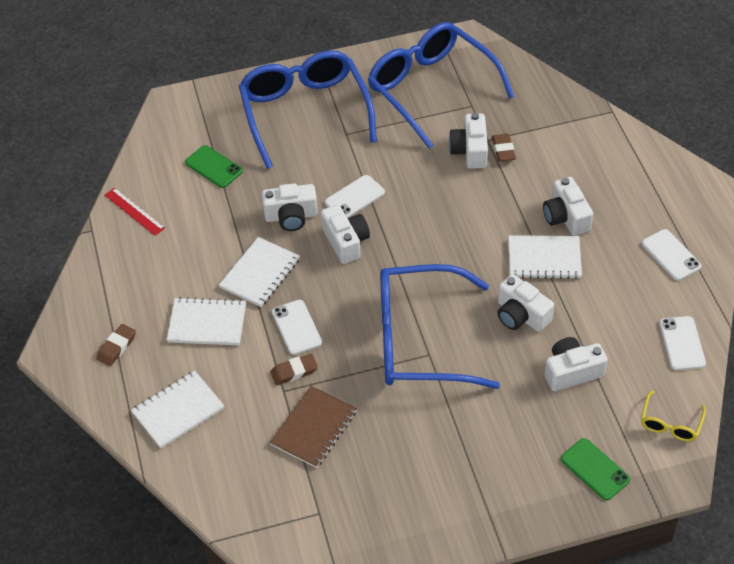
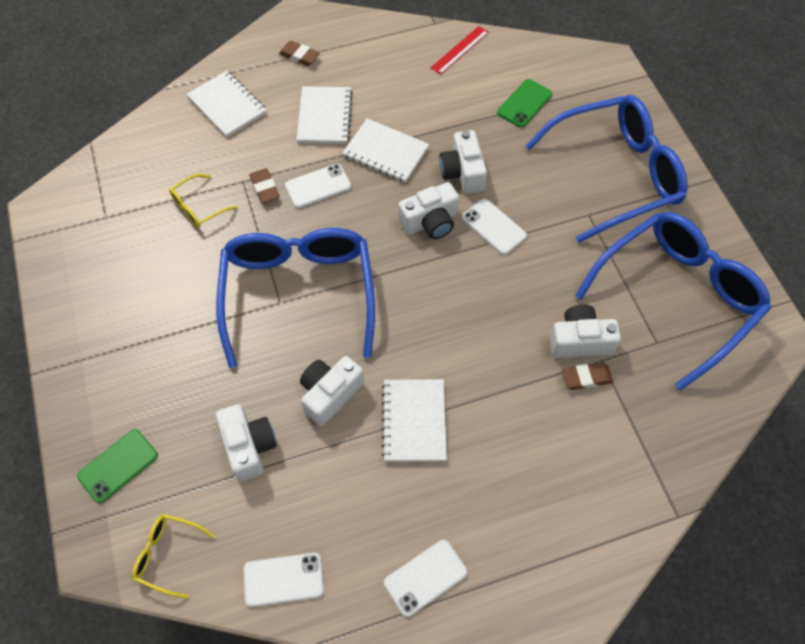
camera: 85 degrees right, 10 degrees up
(314, 428) = (198, 207): brown notebook -> yellow glasses
(566, 217) = (482, 448): white camera -> none

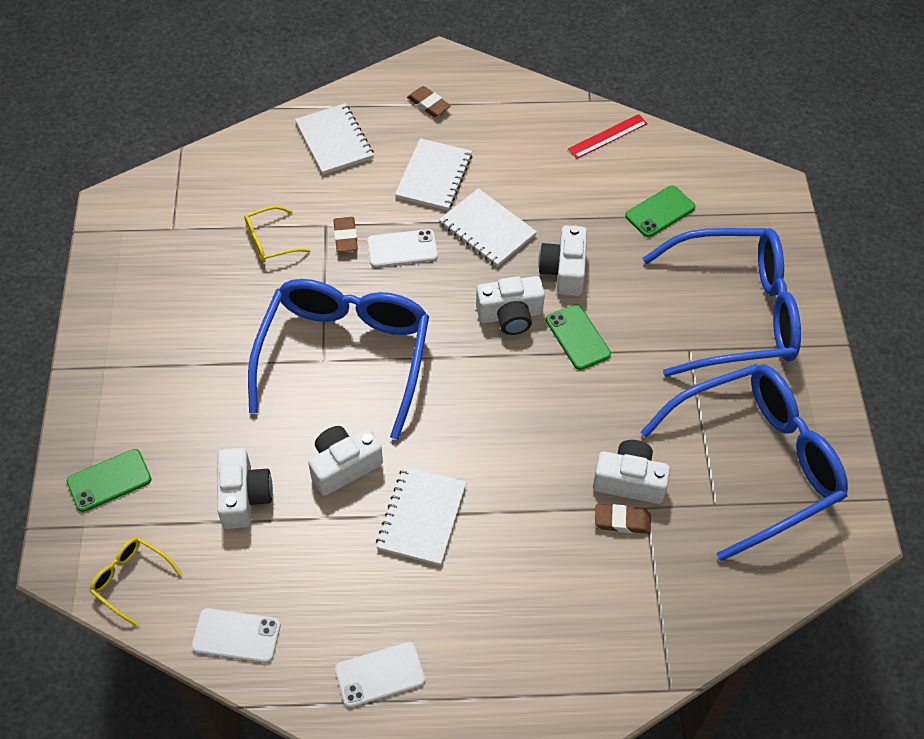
camera: 15 degrees right, 5 degrees down
(494, 227) = (578, 337): white phone -> green phone

